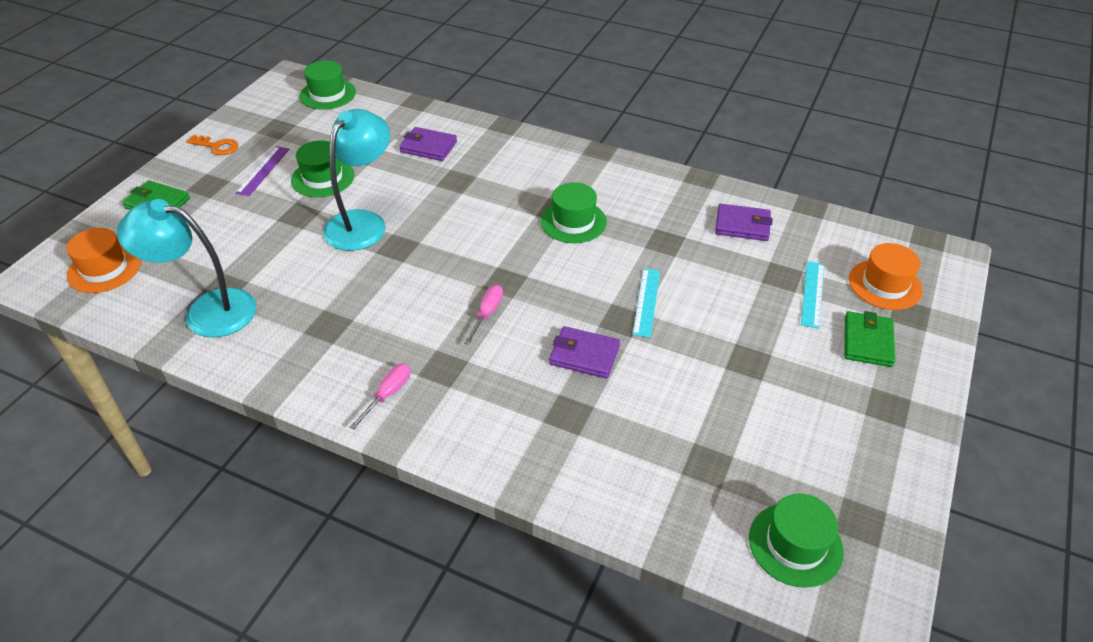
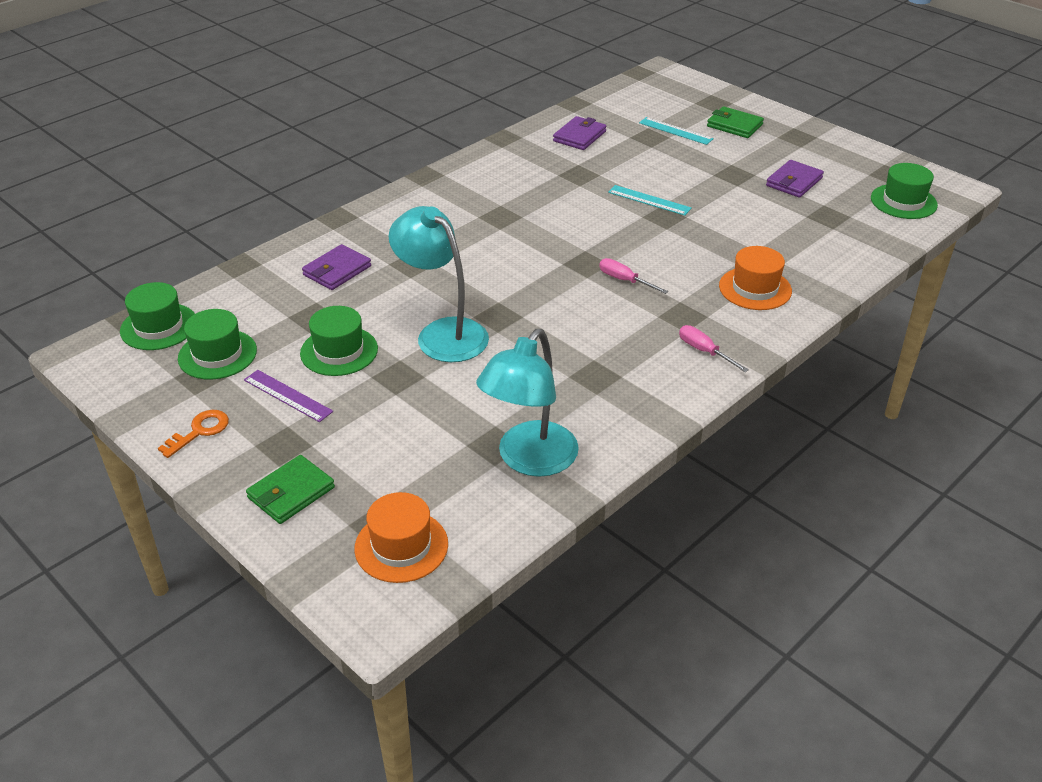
camera: 70 degrees left, 5 degrees down
(573, 222) = (523, 211): green hat -> green hat (217, 354)
(584, 355) = (698, 242): purple wallet -> purple wallet (794, 182)
(885, 285) = (680, 102): orange hat -> orange hat (755, 288)

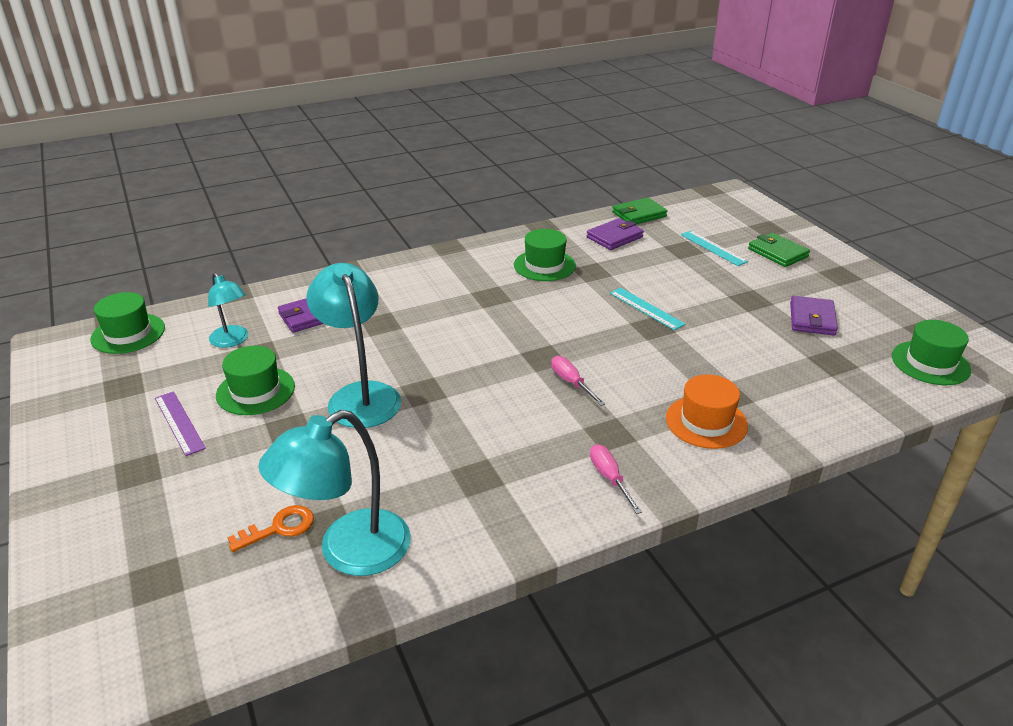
camera: 20 degrees right, 5 degrees down
(200, 431) = (81, 437): orange key -> orange key (279, 528)
(217, 354) = (153, 369): green hat -> green hat (544, 265)
(276, 311) = (232, 341): none -> turquoise lamp
(291, 493) = (105, 521): green wallet -> green wallet (639, 214)
(401, 546) = (157, 612): orange hat -> none
(794, 182) = (812, 319): purple wallet -> purple wallet turned 45 degrees counterclockwise

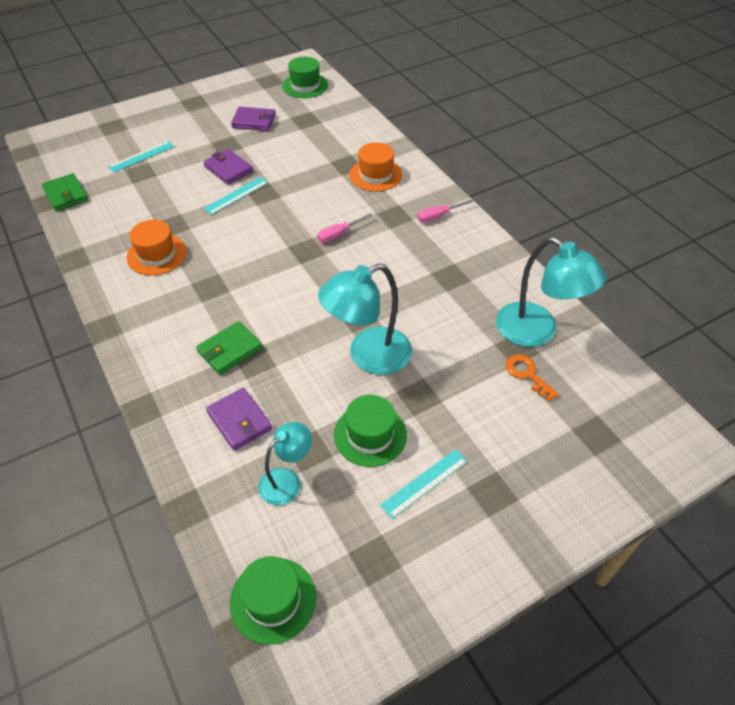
camera: 95 degrees left, 15 degrees up
(179, 423) = (424, 483): purple ruler -> turquoise ruler
(544, 265) = (157, 254): green hat -> orange hat
(614, 237) = (109, 211): purple wallet -> purple wallet (228, 169)
(777, 253) = (156, 126): green wallet -> green wallet (230, 350)

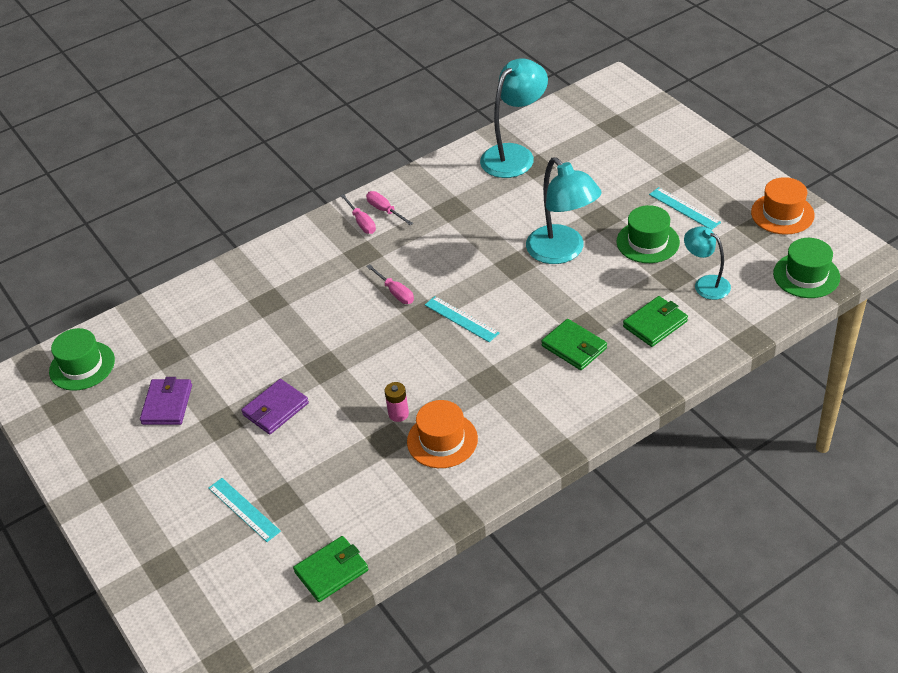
camera: 90 degrees left, 5 degrees down
(196, 231) = (398, 414): none -> pink battery
(236, 195) = (330, 391): turquoise ruler -> turquoise ruler (461, 319)
(239, 421) = (655, 324): purple wallet -> green wallet
(375, 175) = (289, 275): orange hat -> orange hat (782, 214)
(453, 231) = (385, 210): none -> pink screwdriver
(527, 374) = (563, 159): orange key -> none

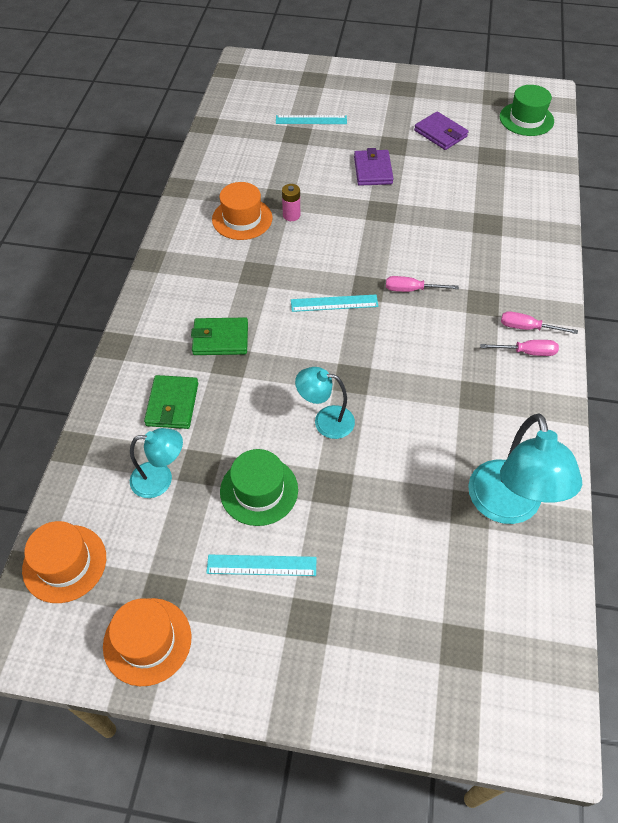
camera: 130 degrees right, 10 degrees up
(331, 571) = (222, 125): green wallet -> none
(562, 252) = (325, 420): turquoise lamp -> turquoise lamp, size x0.59
(806, 275) = (64, 563): green hat -> orange hat

